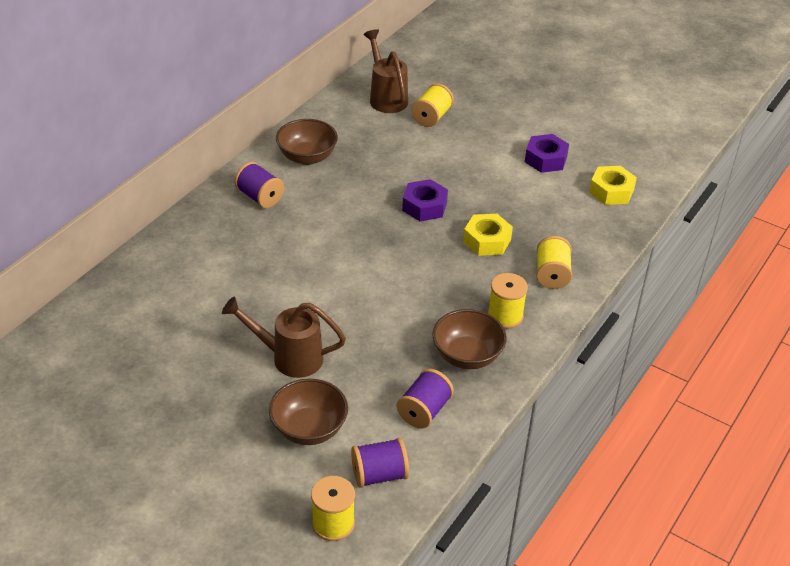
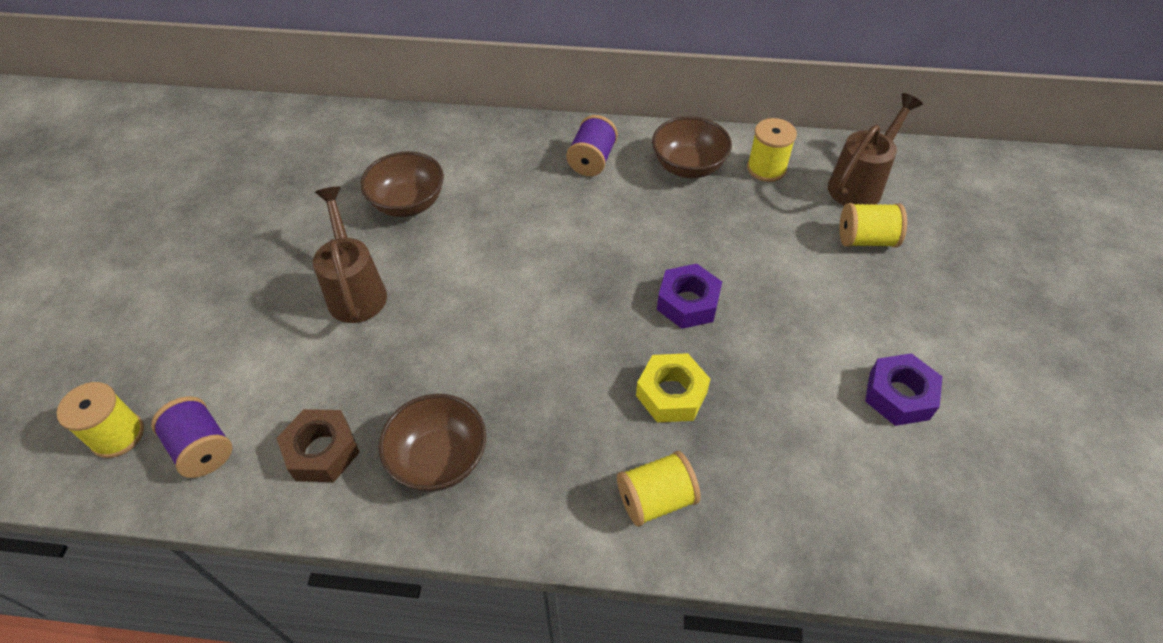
camera: 65 degrees right, 10 degrees up
(309, 429) = (254, 353): brown bowl -> brown bowl (408, 203)
(424, 411) = (322, 451): purple spool -> brown nut
(505, 316) = (537, 473): yellow spool -> yellow spool (766, 168)
(611, 191) = (903, 510): yellow nut -> none

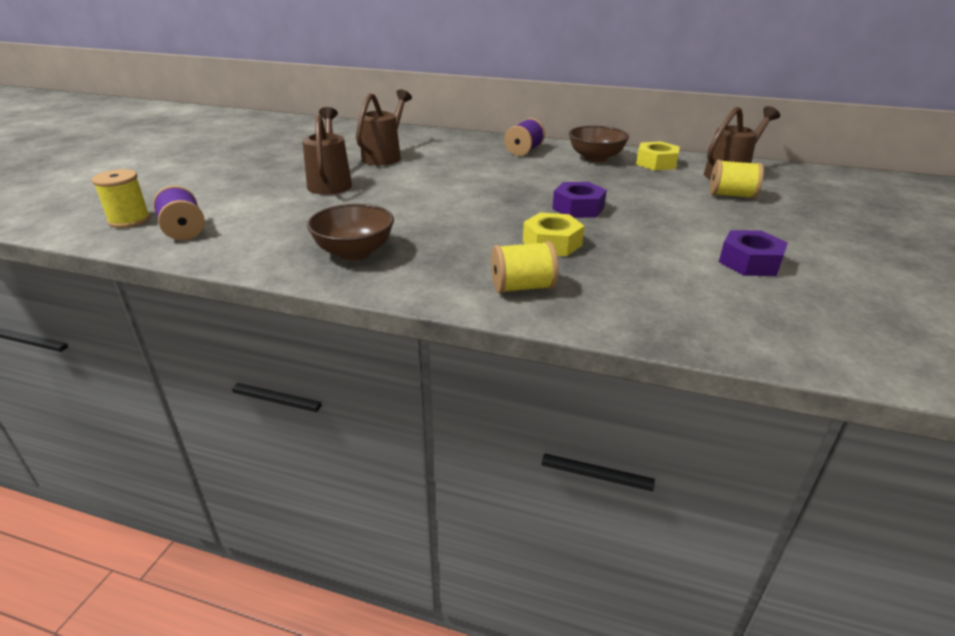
camera: 10 degrees right, 20 degrees down
(322, 451) = (268, 240): brown nut -> none
(408, 203) = (385, 156): brown bowl -> brown watering can
(766, 168) = (656, 163): yellow spool -> yellow nut

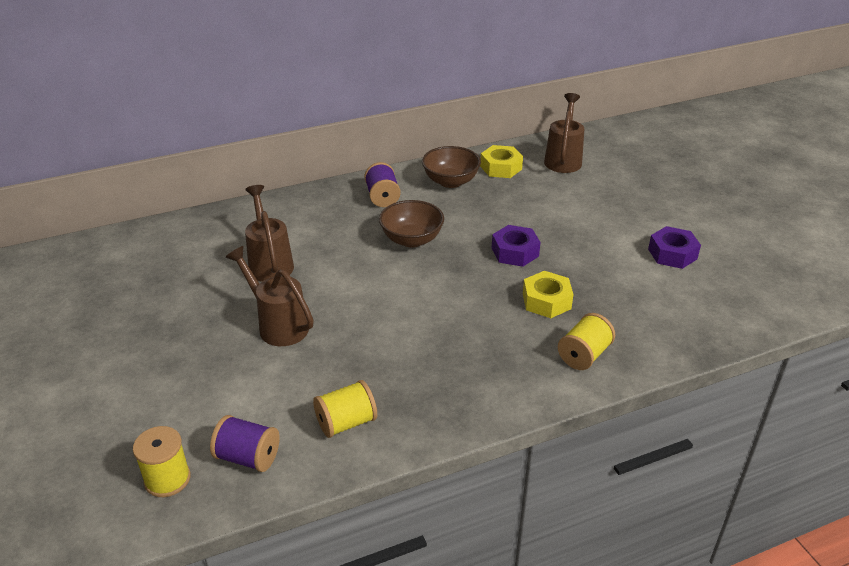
camera: 40 degrees left, 5 degrees up
(354, 252) = (430, 391): brown bowl -> brown bowl (411, 239)
(731, 195) = (590, 186): yellow spool -> yellow spool (346, 423)

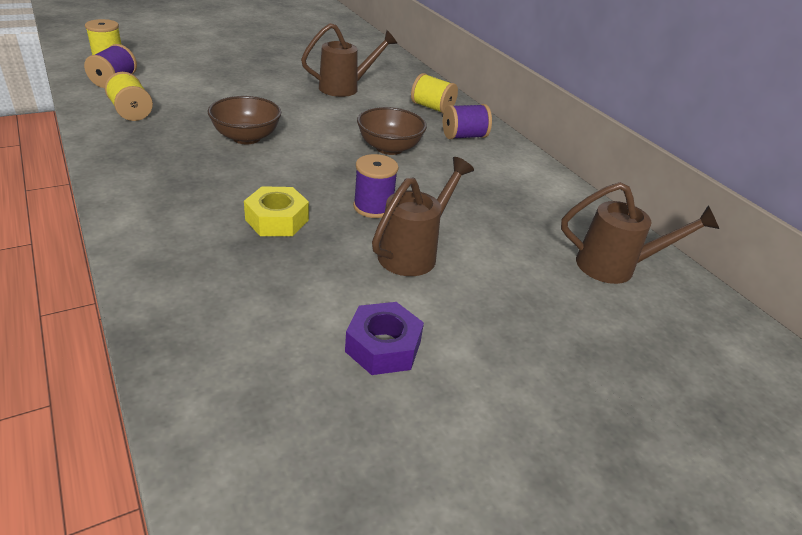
camera: 80 degrees right, 0 degrees up
(278, 324) = (261, 90): brown watering can -> brown watering can (414, 252)
(450, 181) = (512, 175): brown bowl -> brown bowl (246, 137)
(501, 168) = (562, 212): yellow nut -> none
(515, 252) = (373, 207): purple nut -> purple spool
(584, 355) = (173, 235): yellow spool -> yellow spool (432, 108)

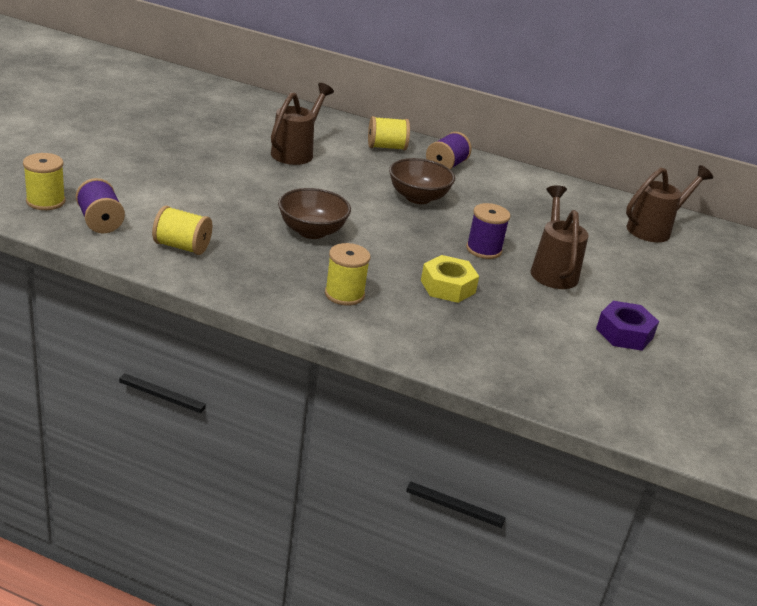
camera: 40 degrees left, 5 degrees down
(176, 187) = (344, 294): none -> yellow spool

